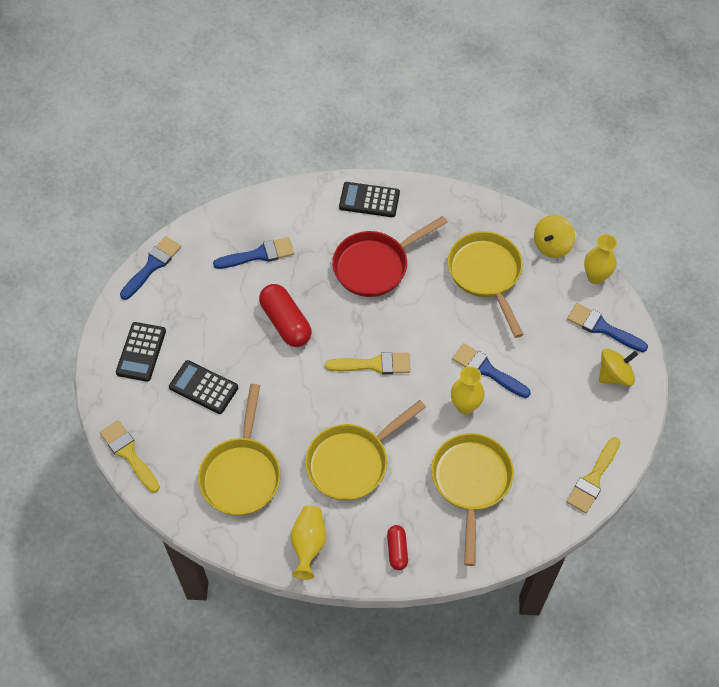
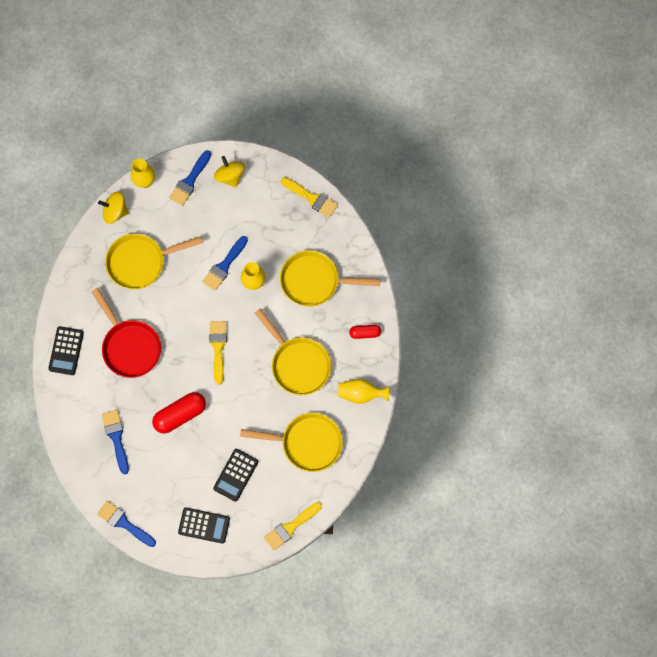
camera: 90 degrees left, 15 degrees up
(552, 245) = (115, 211): yellow spinning top -> yellow spinning top turned 150 degrees clockwise

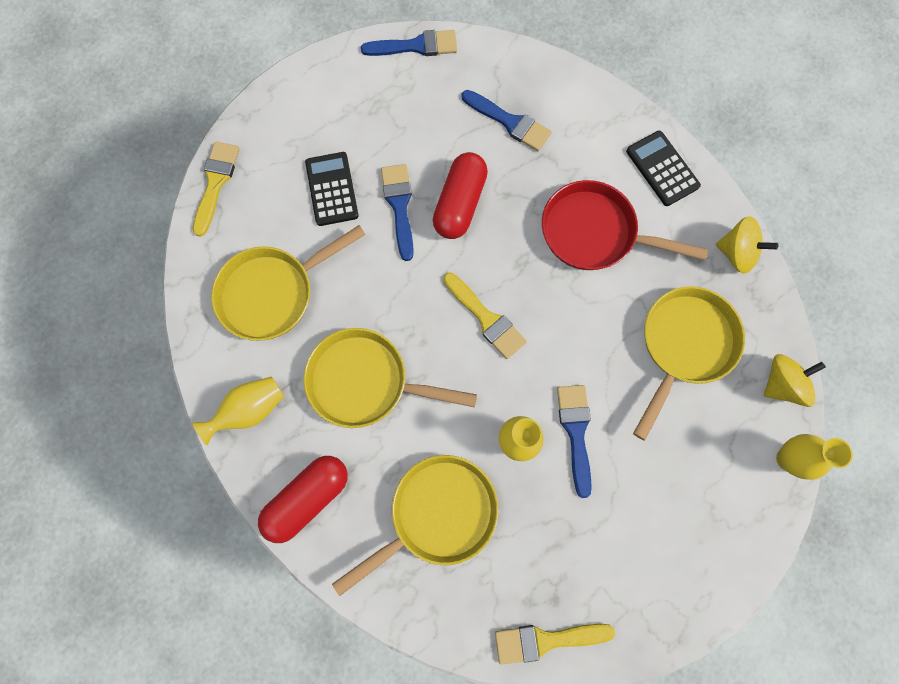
camera: 140 degrees right, 0 degrees up
(190, 181) = (733, 514): blue brush -> blue brush (399, 206)
(204, 525) = (322, 109): black calculator -> none
(230, 176) = (687, 570): yellow spinning top -> yellow spinning top (736, 253)
(365, 333) = (307, 498): red capsule -> red capsule, size x1.79

